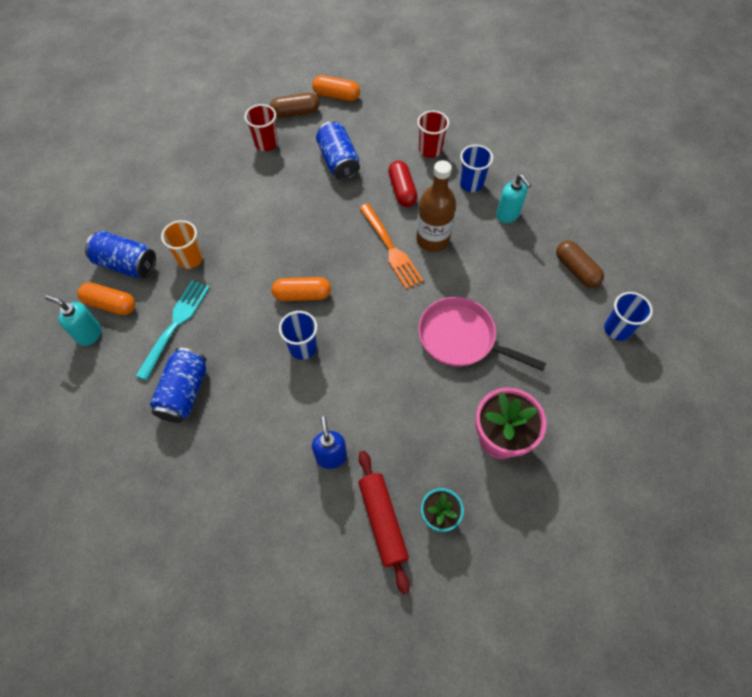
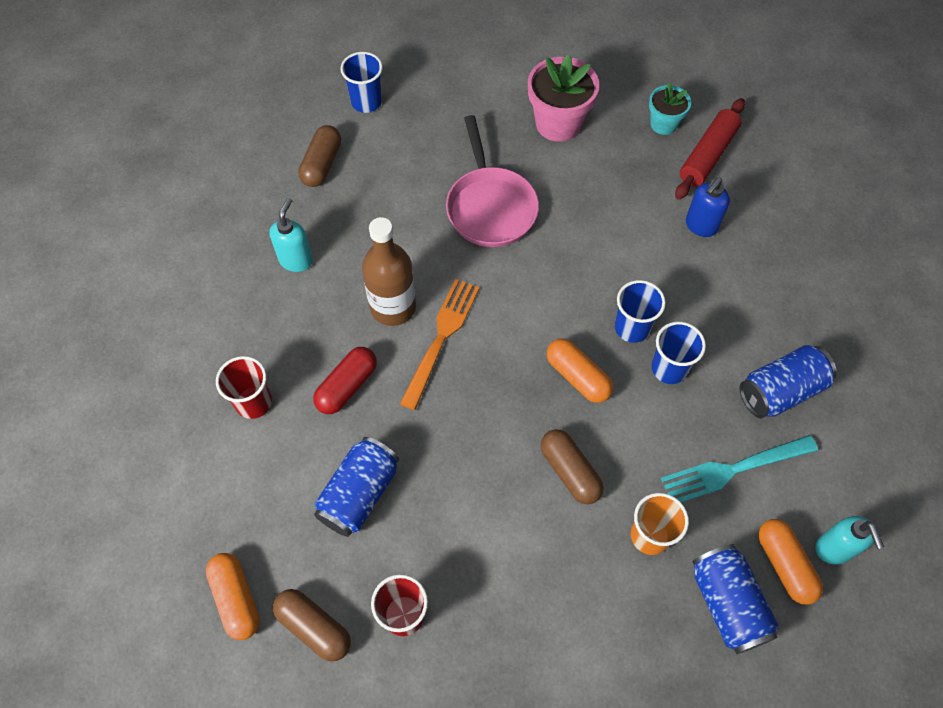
camera: 130 degrees left, 0 degrees up
(257, 250) = (570, 471): none -> brown capsule
(471, 184) = (276, 323): blue cup -> blue cup (669, 368)

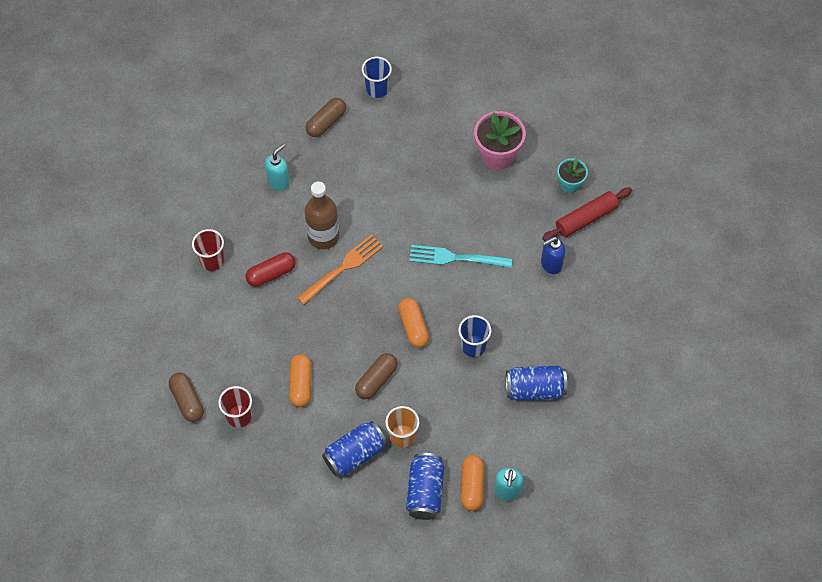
camera: 25 degrees right, 0 degrees up
(236, 599) = (152, 367): orange capsule -> orange capsule (301, 384)
(359, 494) = (247, 340): blue can -> blue can (355, 454)
(490, 207) = (419, 195): pink pan -> none
(570, 471) = (376, 380): brown capsule -> brown capsule turned 45 degrees clockwise
(632, 328) = (465, 311): blue cup -> none
(733, 469) = (475, 421): turquoise fork -> turquoise fork (455, 258)

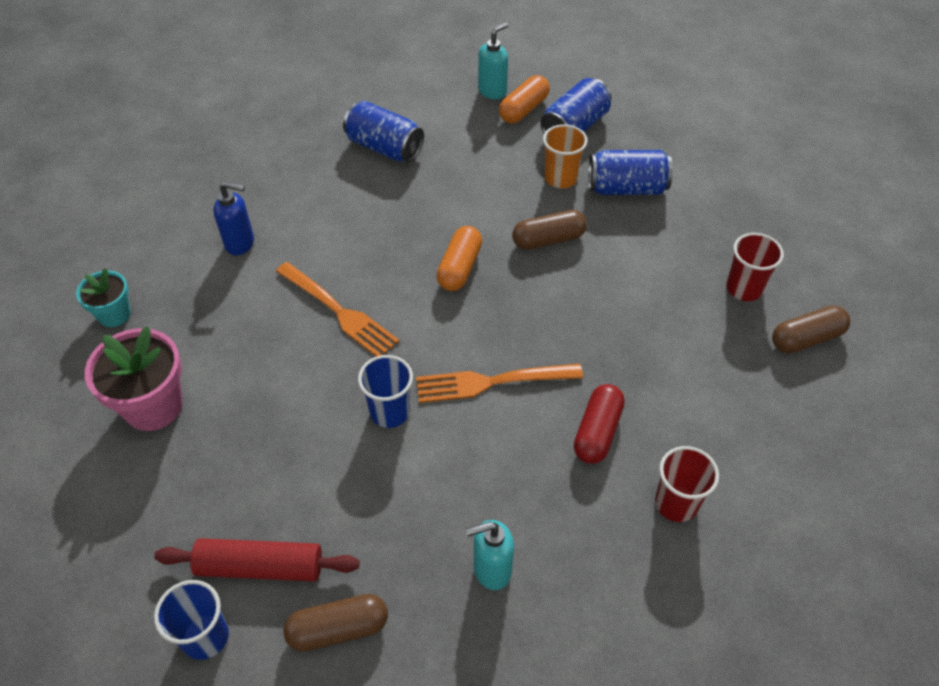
camera: 145 degrees left, 10 degrees down
(187, 401) = (806, 338): brown capsule -> brown capsule turned 60 degrees clockwise
(271, 274) = (597, 432): red capsule -> red capsule turned 75 degrees counterclockwise
(301, 384) = (644, 281): orange capsule -> none
(323, 236) = (486, 440): brown bottle -> none
(455, 258) = (339, 312): turquoise fork -> orange fork
(473, 346) = (409, 214): blue cup -> blue cup (390, 412)
(586, 218) = (145, 266): red rolling pin -> red rolling pin (260, 566)

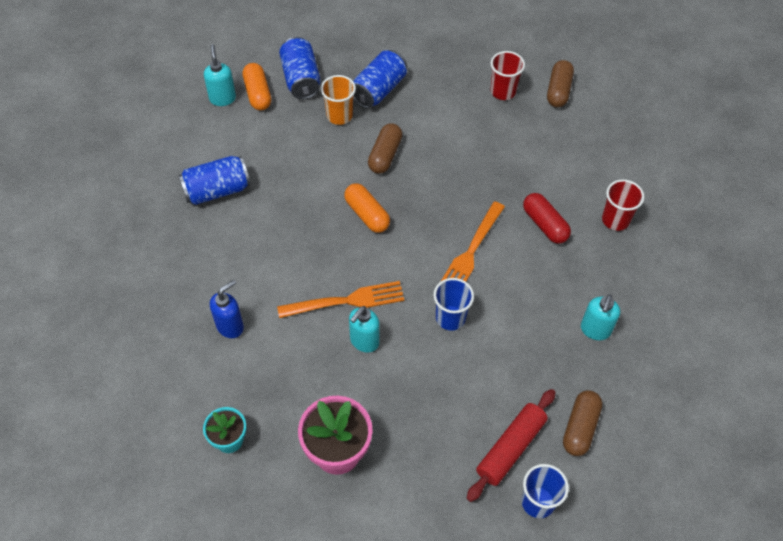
camera: 55 degrees left, 5 degrees up
(301, 353) = (364, 341): none -> turquoise soap dispenser

